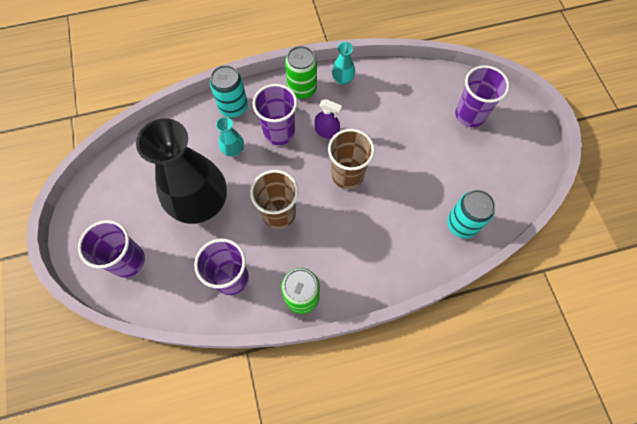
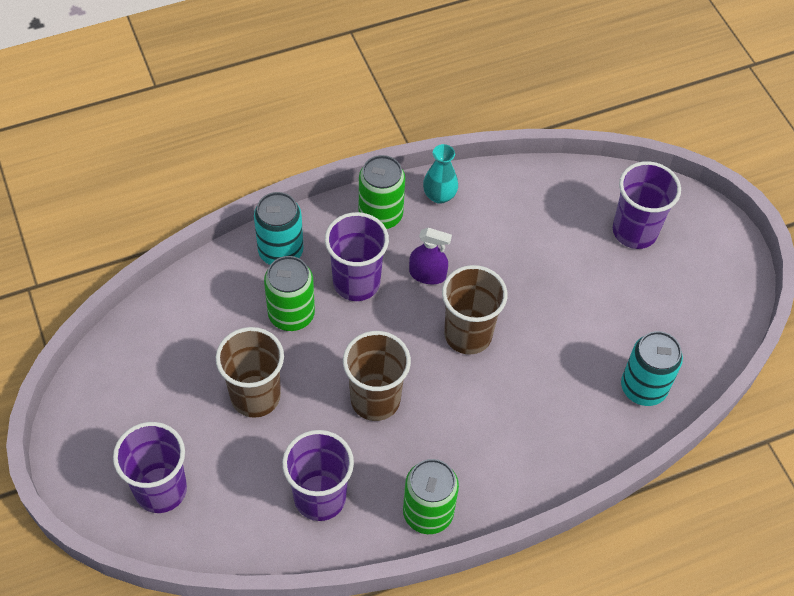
camera: 10 degrees left, 10 degrees down
(200, 203) = (255, 396): black vase -> brown cup
(233, 150) = (291, 314): turquoise vase -> green can

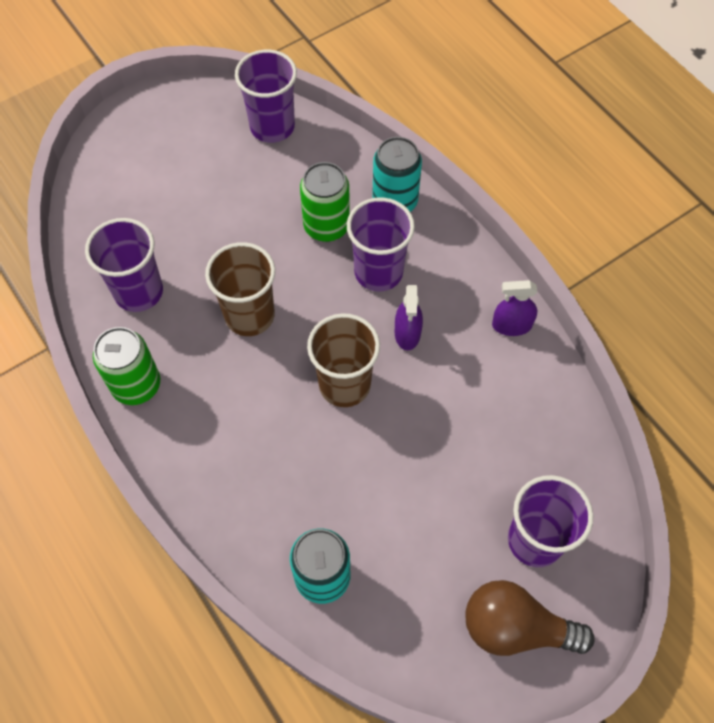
camera: 80 degrees right, 5 degrees up
(161, 489) = (127, 173): purple cup -> purple cup (272, 127)
(255, 396) = (232, 218): brown cup -> none
(380, 215) = (467, 276): green can -> none
(439, 195) = (511, 325): turquoise vase -> purple spray bottle
(702, 263) = (515, 628): none -> brown light bulb

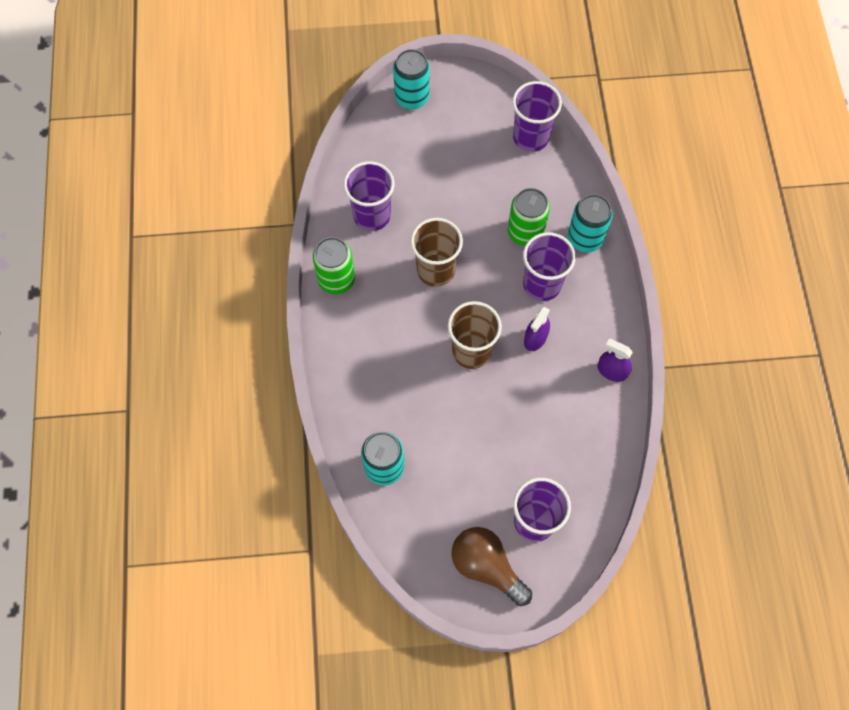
camera: 30 degrees right, 5 degrees up
(113, 145) = (412, 97): none -> turquoise can

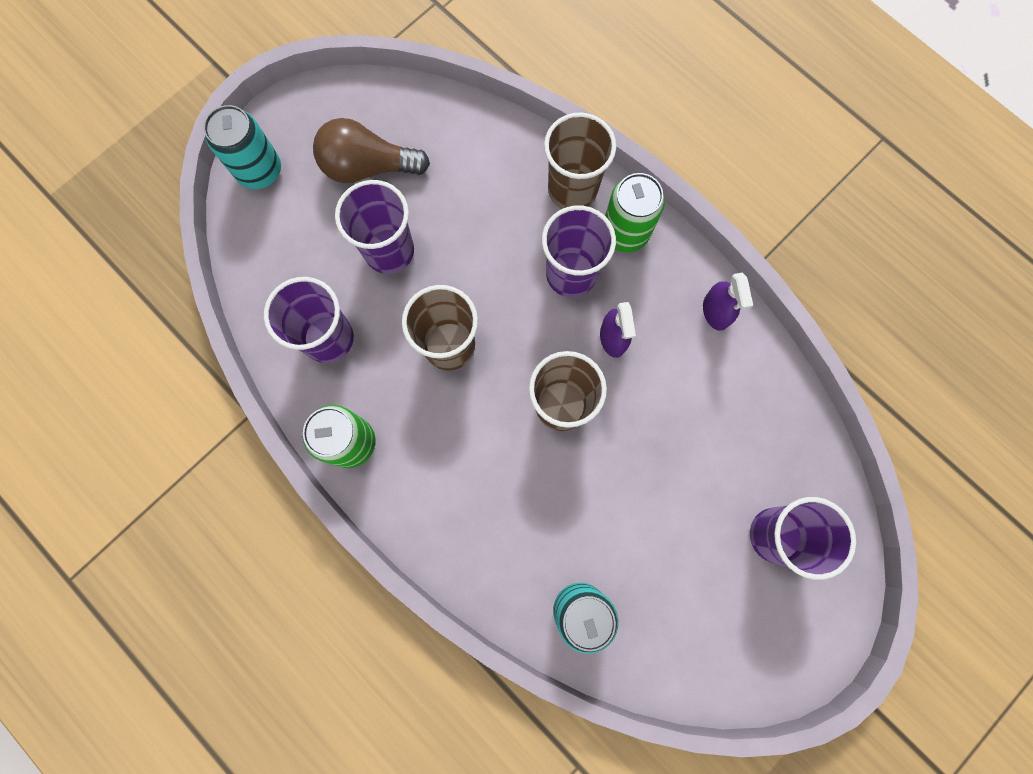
camera: 40 degrees left, 10 degrees up
(486, 567) = (771, 626): brown light bulb -> brown light bulb (368, 167)
(525, 232) = (507, 230): green can -> green can (625, 232)
(531, 137) = (425, 121): purple cup -> purple cup (389, 251)
(585, 238) = (572, 190): turquoise can -> brown cup
(612, 371) = (716, 311): purple spray bottle -> purple spray bottle turned 90 degrees counterclockwise

